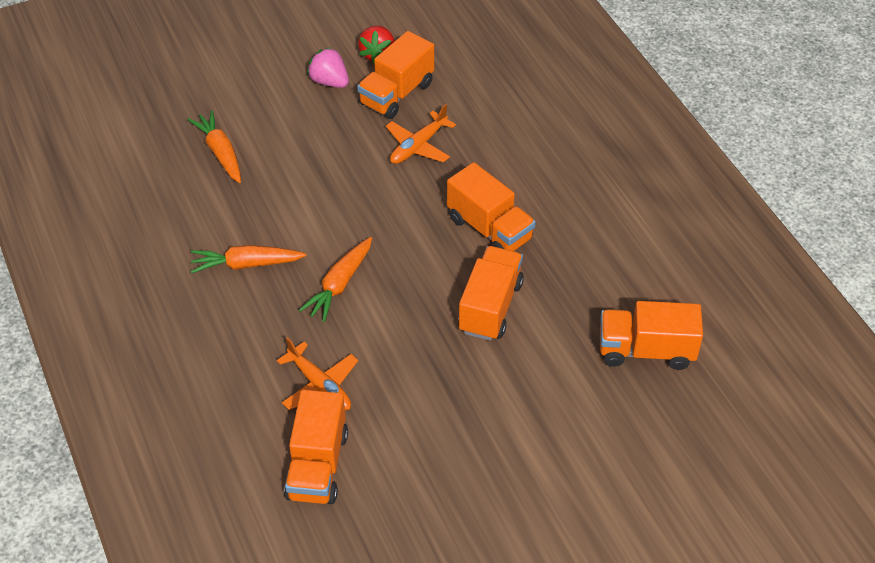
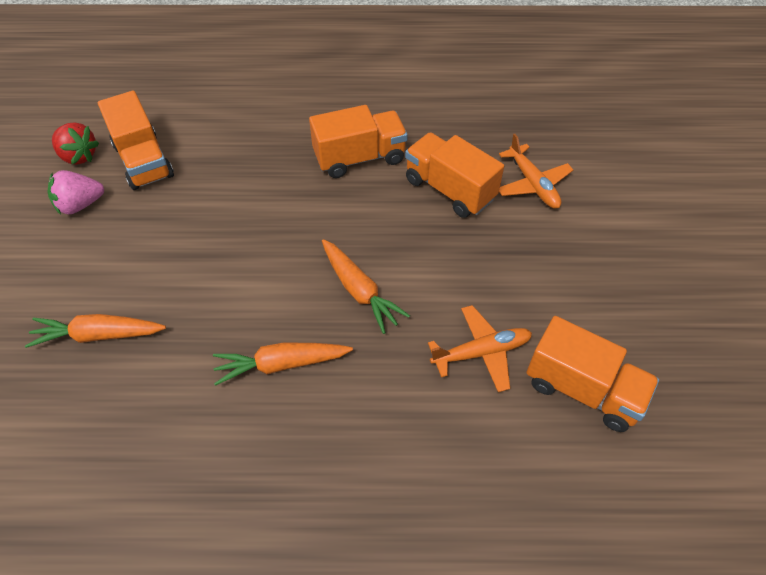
camera: 65 degrees left, 5 degrees up
(246, 264) = (281, 364): orange carrot -> orange carrot turned 60 degrees clockwise
(418, 146) = (224, 169): orange plane -> orange plane (533, 184)
(646, 350) = (543, 115): orange truck -> none

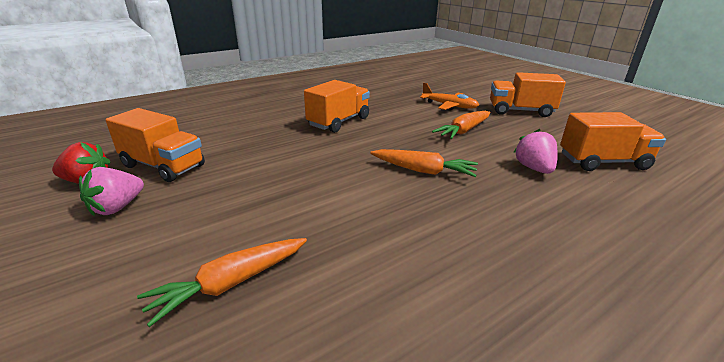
camera: 35 degrees left, 25 degrees down
(281, 364) = (427, 226): orange carrot -> orange carrot (463, 131)
(449, 189) = (410, 118): orange truck -> orange truck (520, 111)
(481, 352) = (534, 168): orange plane -> pink strawberry

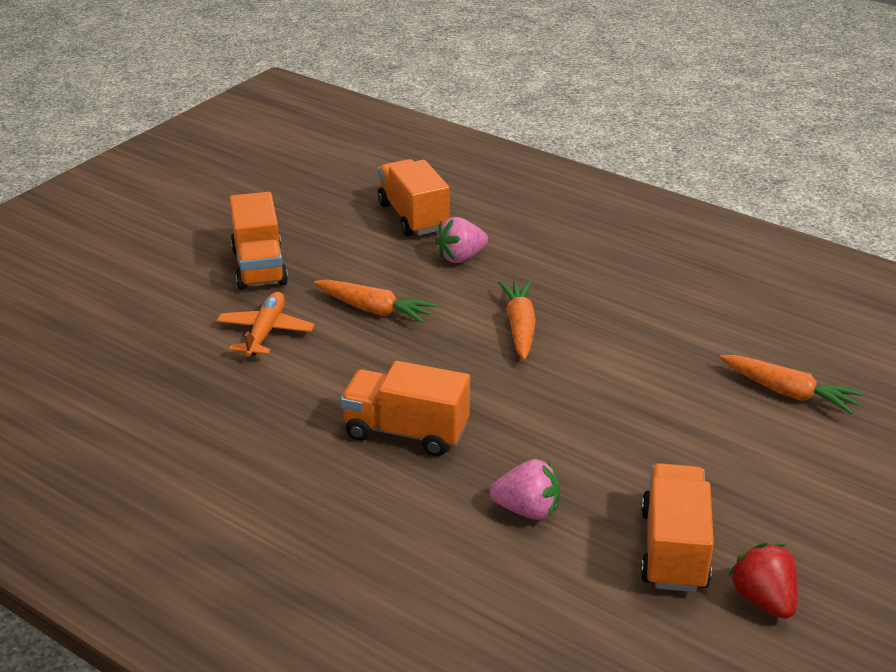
camera: 110 degrees left, 5 degrees up
(117, 207) = (777, 528): pink strawberry -> pink strawberry (527, 510)

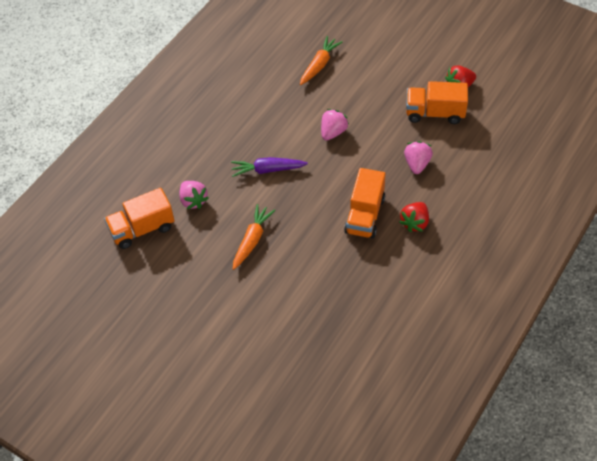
camera: 90 degrees left, 20 degrees up
(259, 267) = (203, 308): orange truck -> none
(265, 332) = (277, 293): orange plane -> none
(378, 495) = (415, 223): none -> red strawberry
(520, 327) = (267, 170): orange carrot -> purple carrot
(610, 402) = (333, 132): none -> pink strawberry

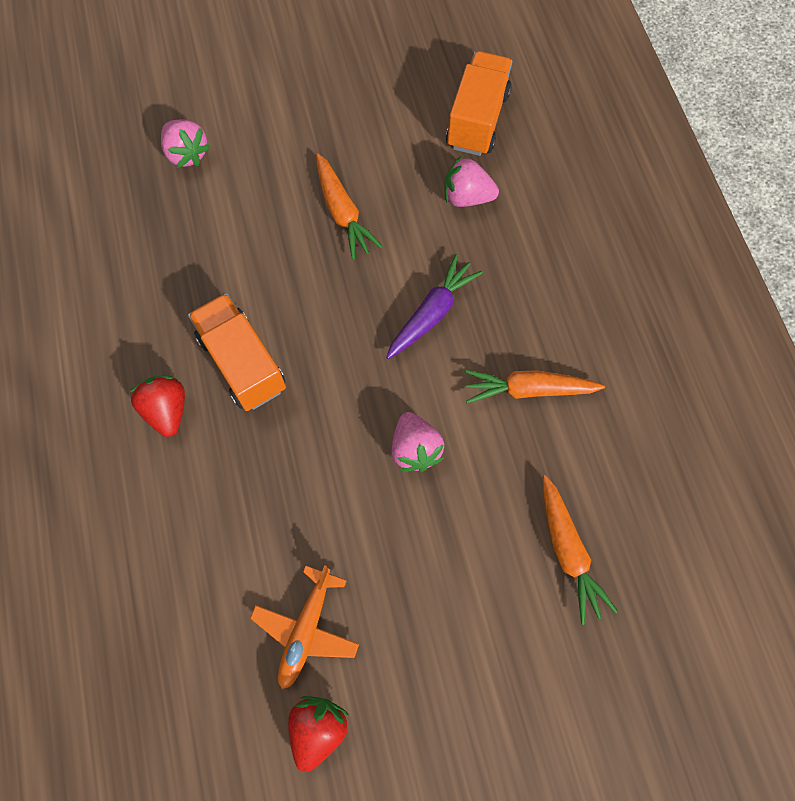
camera: 130 degrees right, 15 degrees up
(267, 116) = (528, 390): none -> orange carrot
(417, 164) = (248, 507): pink strawberry -> pink strawberry (187, 154)
(435, 113) = (306, 629): orange truck -> orange plane

